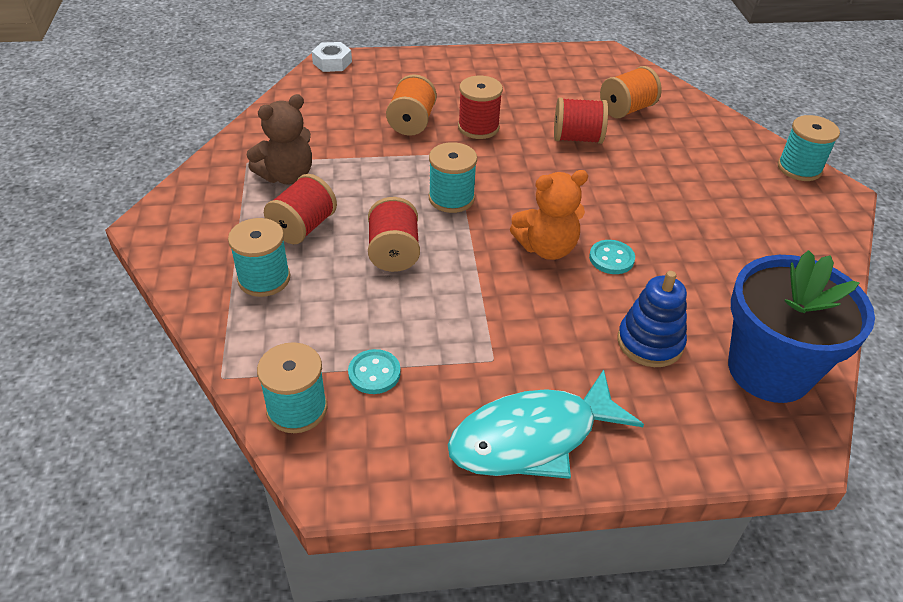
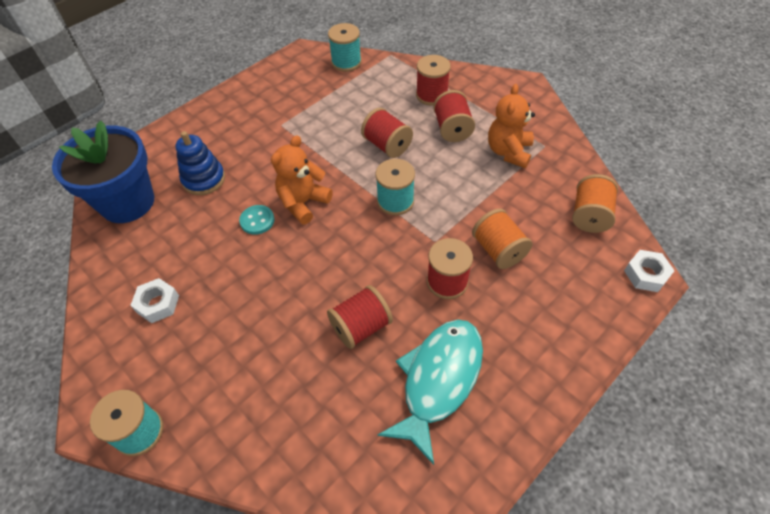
camera: 145 degrees right, 10 degrees up
(264, 279) = (431, 95): turquoise spool -> red spool
(287, 176) = (508, 152): brown teddy bear -> orange teddy bear
(374, 373) = (330, 90): turquoise button -> none
(532, 438) = (237, 105): turquoise fish -> turquoise fish (438, 380)
(626, 109) = (347, 407): orange spool -> orange spool (589, 215)
(758, 241) = (158, 304): none -> white nut

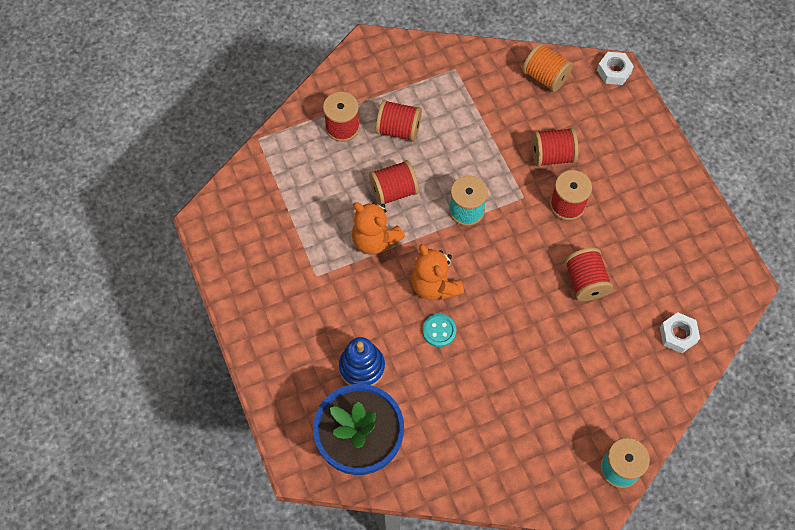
camera: 70 degrees left, 10 degrees up
(158, 304) = (501, 436): white nut -> white nut (678, 335)
(346, 62) = (247, 184): turquoise spool -> none
(438, 380) = (649, 245): turquoise fish -> none
(498, 250) = (552, 156): orange spool -> red spool
(508, 152) = (449, 99): orange teddy bear -> orange teddy bear (375, 240)

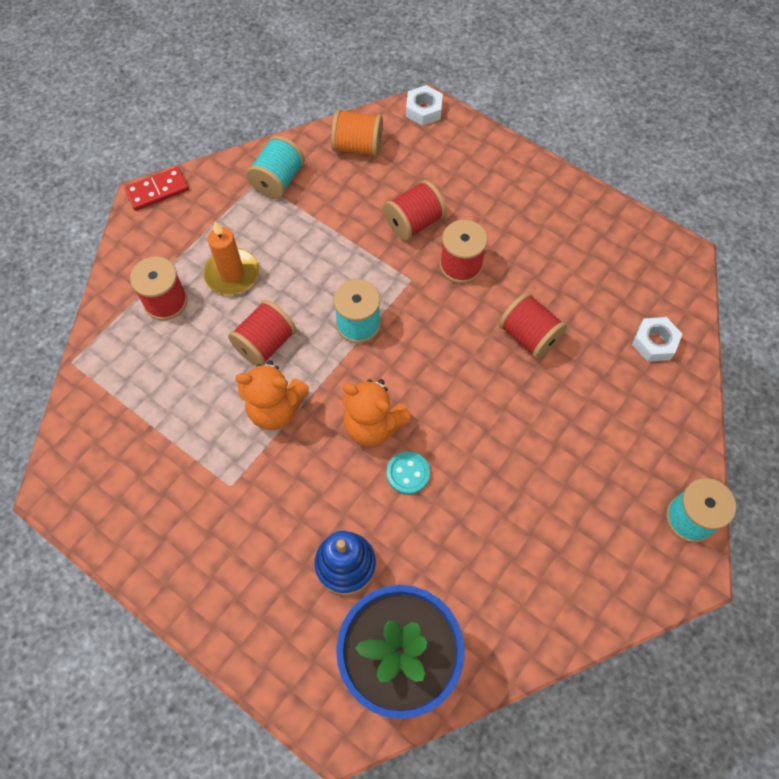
camera: 30 degrees left, 0 degrees up
(380, 42) = (157, 191): none -> red domino
(398, 130) = (232, 274): red spool -> orange candle
(471, 75) = (278, 180): none -> turquoise spool

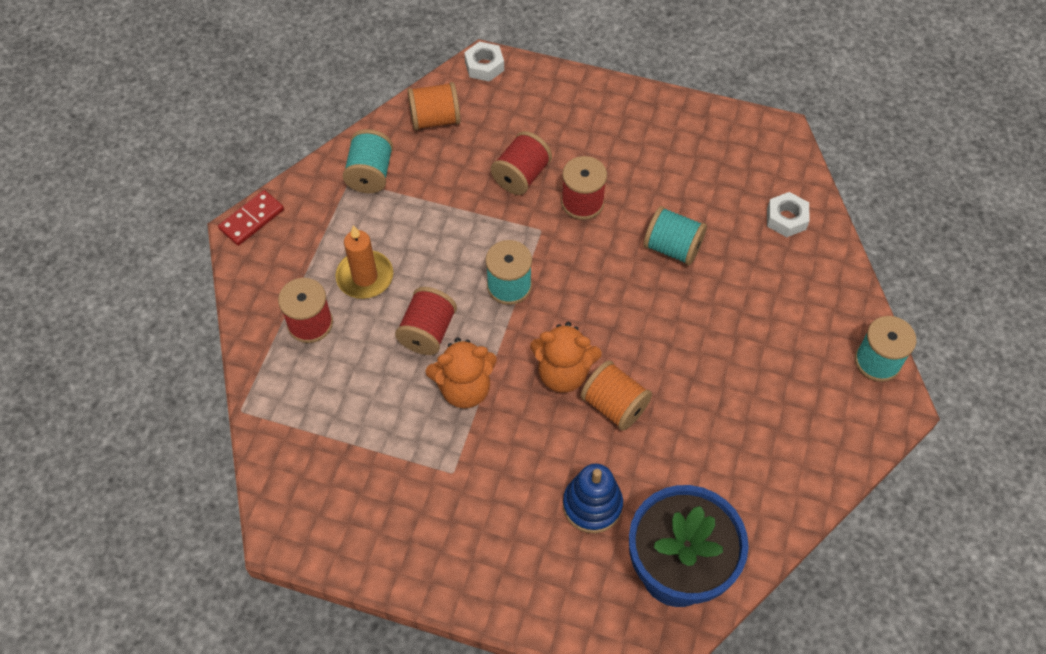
camera: 20 degrees left, 5 degrees down
(408, 473) = (614, 405): turquoise button -> orange spool
(529, 336) = (672, 248): red spool -> turquoise spool

